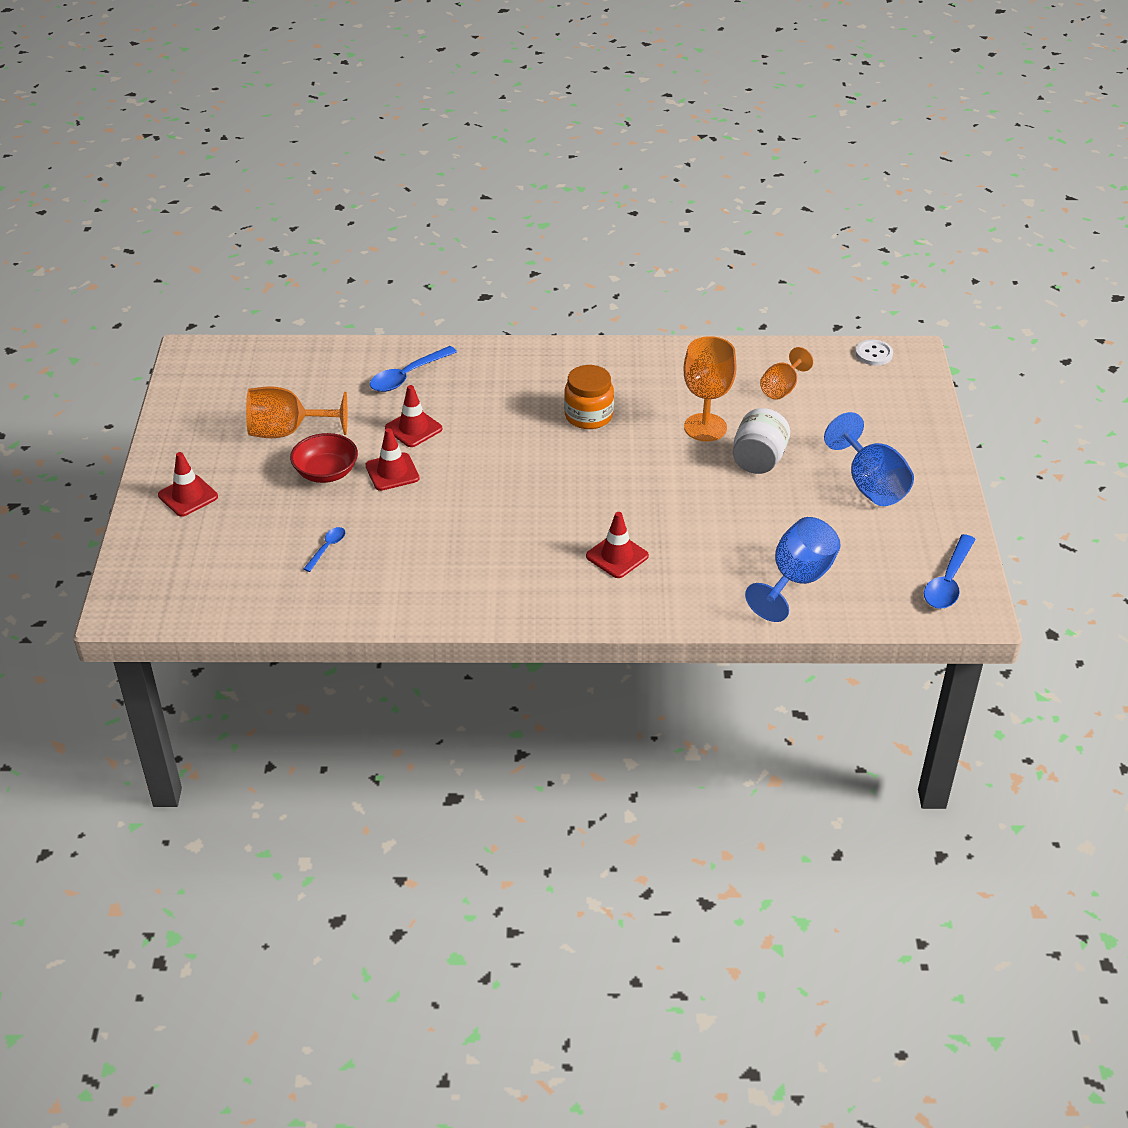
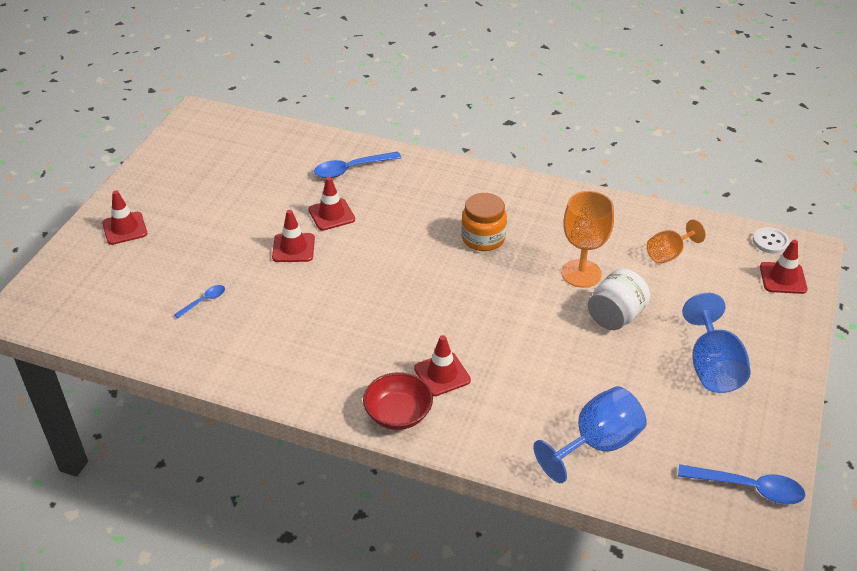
camera: 20 degrees right, 0 degrees up
(287, 432) = (231, 193): orange goblet -> none
(326, 472) = (241, 235): red bowl -> red bowl (398, 414)
(900, 386) = (783, 278): none -> red traffic cone
(948, 581) = (748, 488): blue spoon -> blue spoon turned 120 degrees counterclockwise

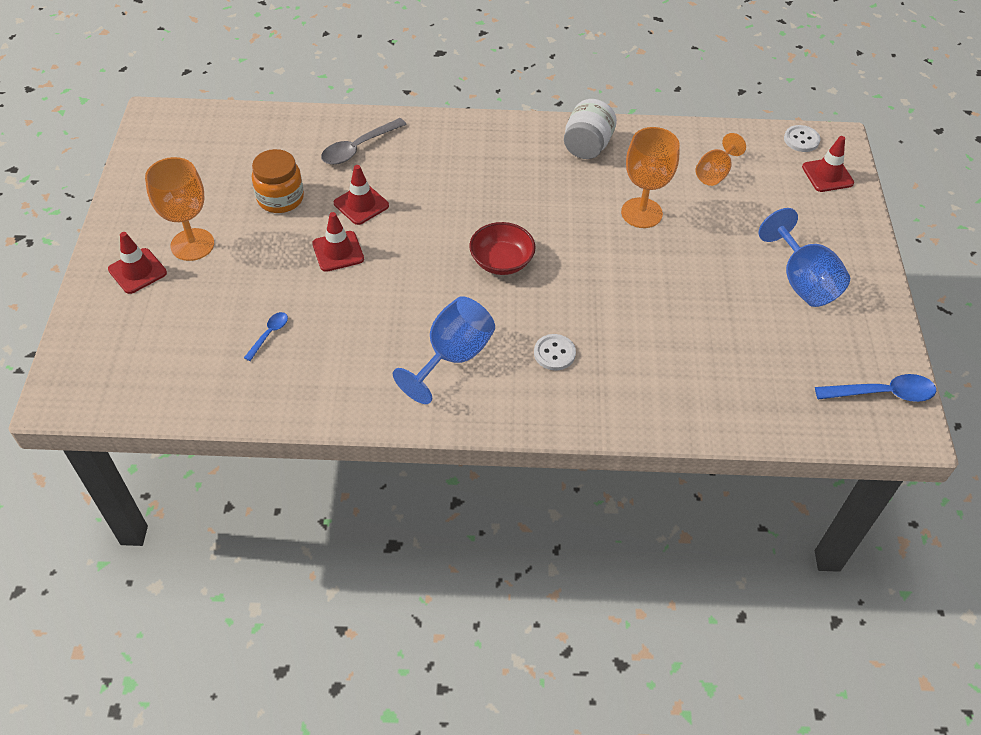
camera: 20 degrees left, 10 degrees up
(178, 217) = (192, 244): none -> orange goblet
(351, 169) = (358, 148): blue spoon -> grey spoon
(398, 414) = (530, 406): red bowl -> red bowl (501, 261)
(442, 374) = (554, 353): red traffic cone -> white button
(483, 238) = (530, 196): orange jar -> orange jar (280, 198)
(596, 444) = (731, 387): blue goblet -> blue goblet (452, 357)
(615, 316) = (693, 250): white jar -> white jar (587, 146)

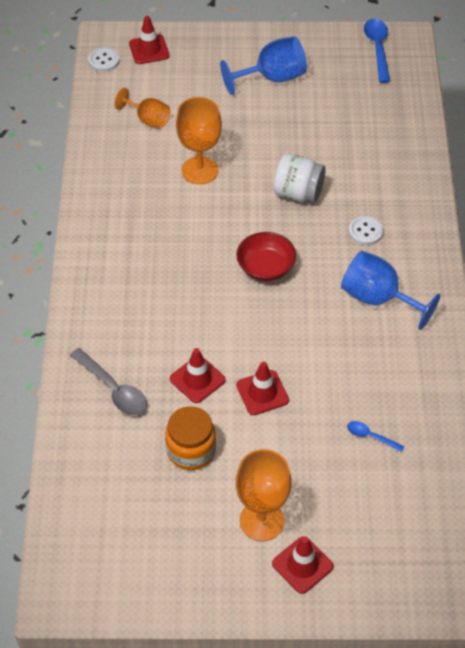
camera: 90 degrees left, 0 degrees up
(587, 146) = (112, 205): white jar -> white jar (298, 193)

